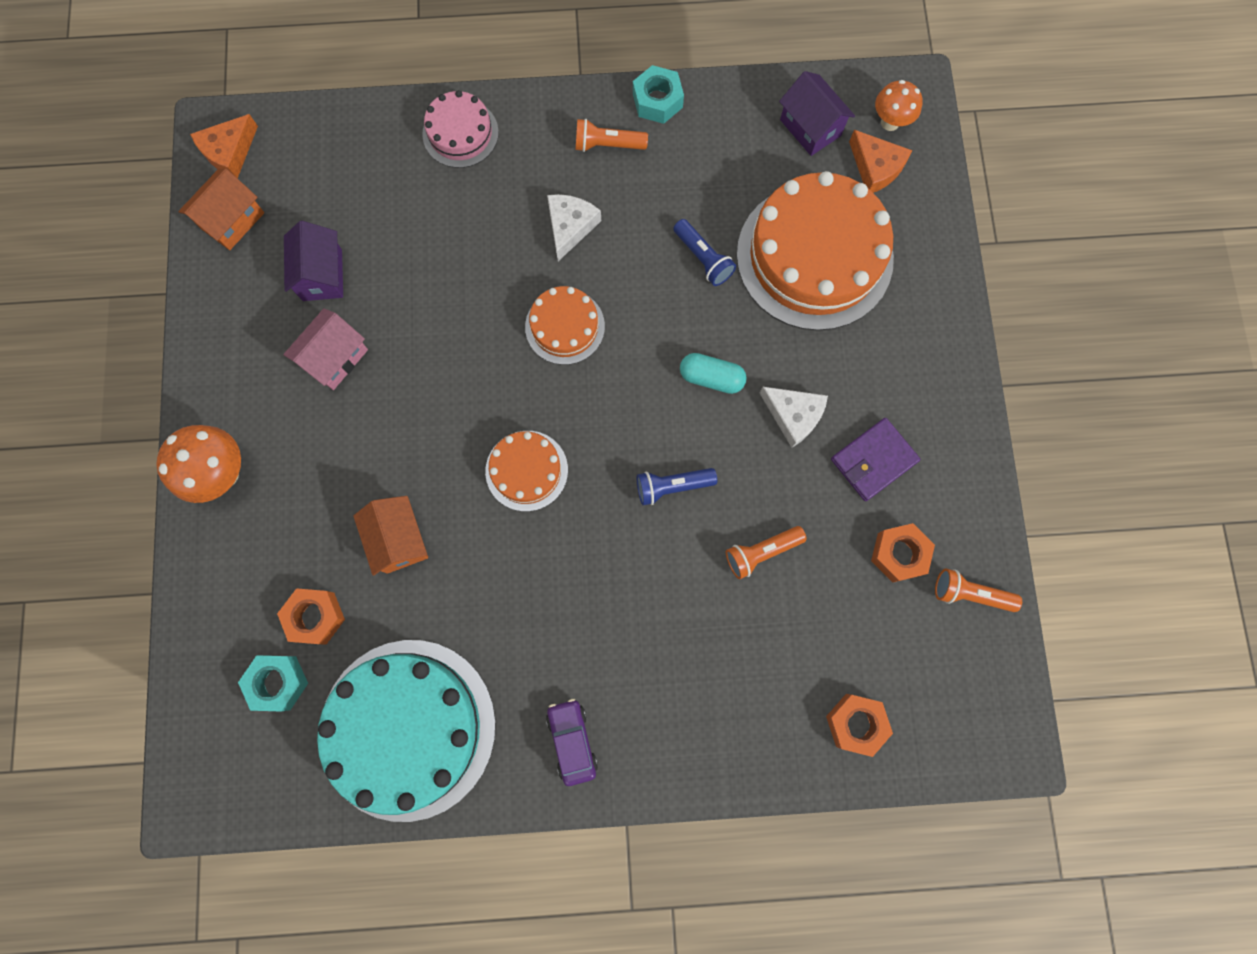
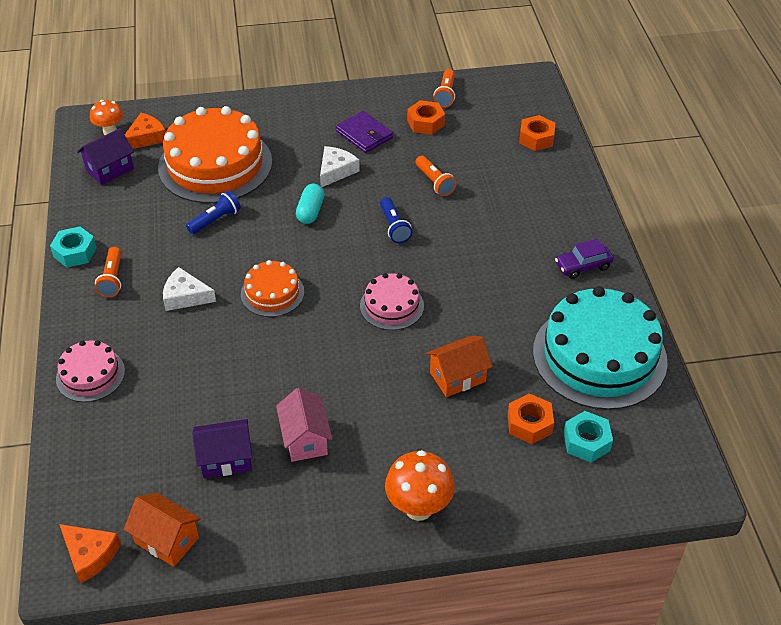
camera: 95 degrees left, 30 degrees down
(335, 358) = (305, 439): pink house -> pink house turned 45 degrees clockwise
(526, 470) = (392, 306): orange cake -> pink cake

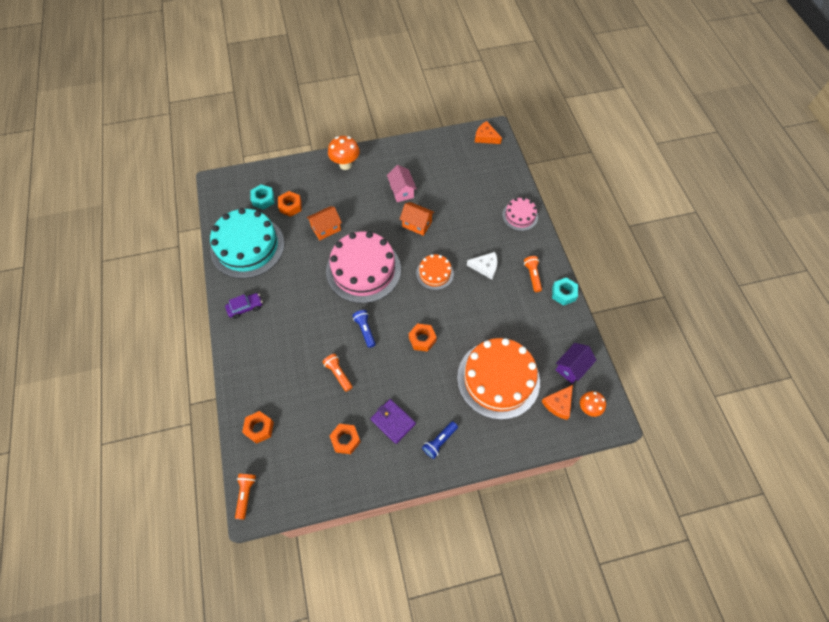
camera: 175 degrees right, 15 degrees up
(167, 540) = (455, 144): orange house -> orange house (417, 224)
(215, 220) = (483, 327): blue flashlight -> blue flashlight (439, 442)
(226, 459) = (438, 179): purple house -> none
(310, 211) = (422, 339): turquoise capsule -> orange nut
(336, 171) = (410, 380): white cheese -> none
(392, 306) = (363, 270): pink cake -> pink cake, size x1.99
(445, 95) = (329, 479): orange flashlight -> orange flashlight (246, 495)

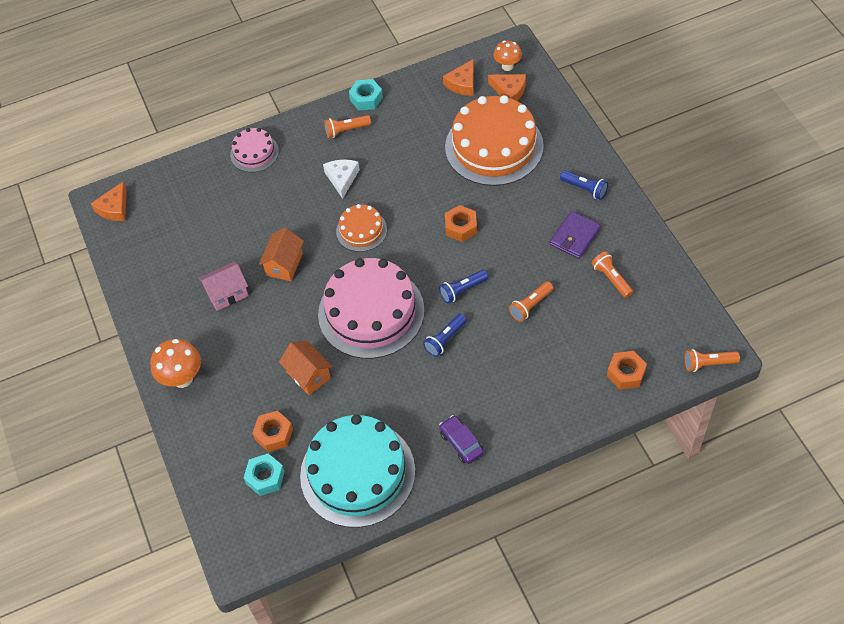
camera: 95 degrees left, 5 degrees down
(327, 312) = (445, 339): none -> blue flashlight
(345, 440) = (611, 279): orange nut -> orange flashlight
(572, 367) = (462, 83): purple house -> orange cheese

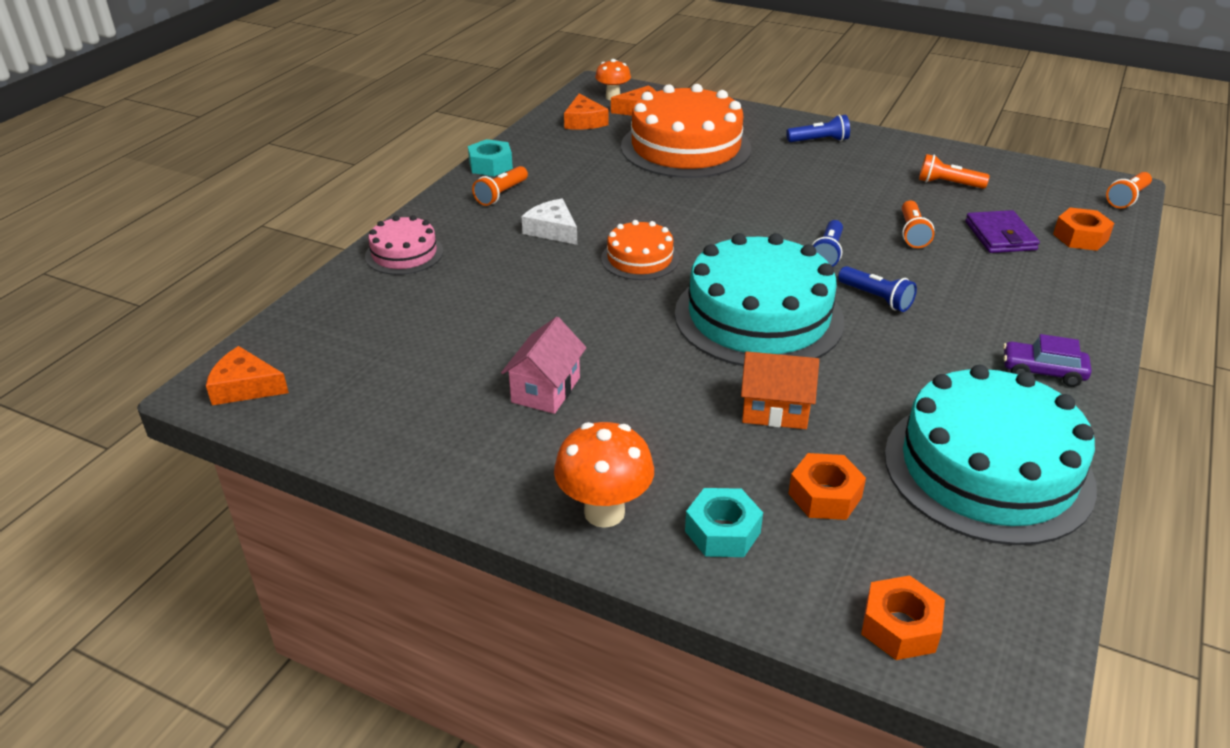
camera: 45 degrees left, 20 degrees down
(114, 208) = (245, 387): orange cheese -> orange cheese turned 120 degrees clockwise
(265, 477) = (888, 550): turquoise nut -> turquoise nut (722, 532)
(284, 264) = (586, 327): orange house -> none
(371, 312) = (758, 317): pink cake -> turquoise cake
(445, 339) = (876, 298): blue flashlight -> blue flashlight turned 45 degrees counterclockwise
(461, 227) = (746, 211): orange nut -> orange nut (900, 627)
(575, 236) = (866, 172): purple wallet -> purple wallet (1000, 236)

